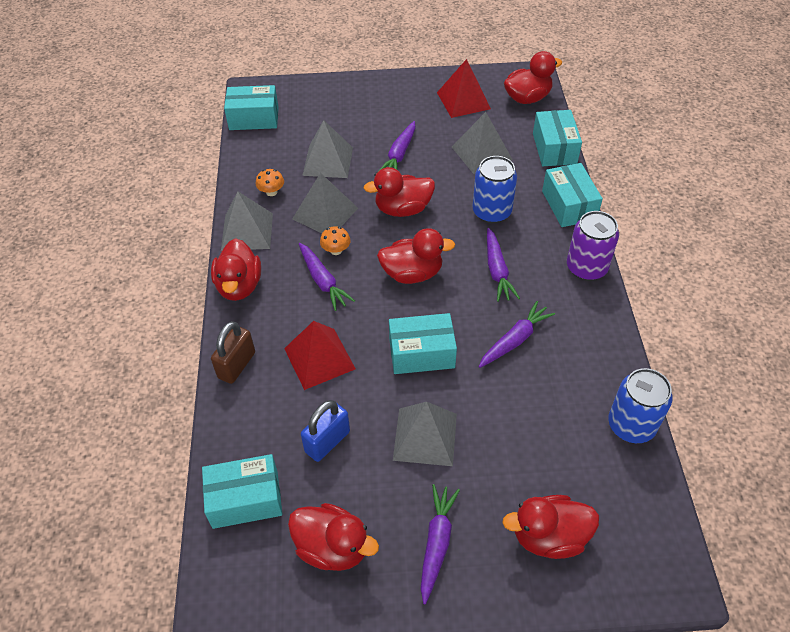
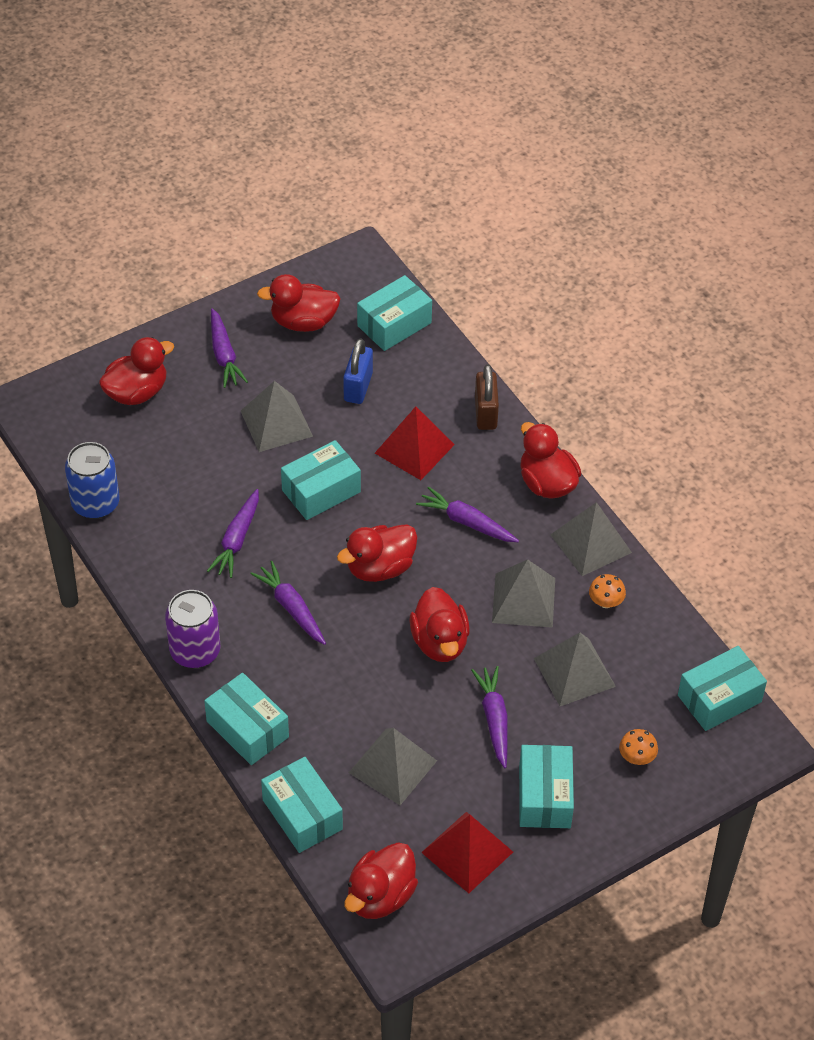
camera: 150 degrees right, 0 degrees up
(336, 250) = (478, 561): orange mushroom -> orange mushroom (637, 757)
(399, 109) = (544, 796): none -> turquoise box
(402, 209) = (440, 642): red duck -> red duck turned 120 degrees clockwise
(491, 212) = (334, 681): blue can -> none

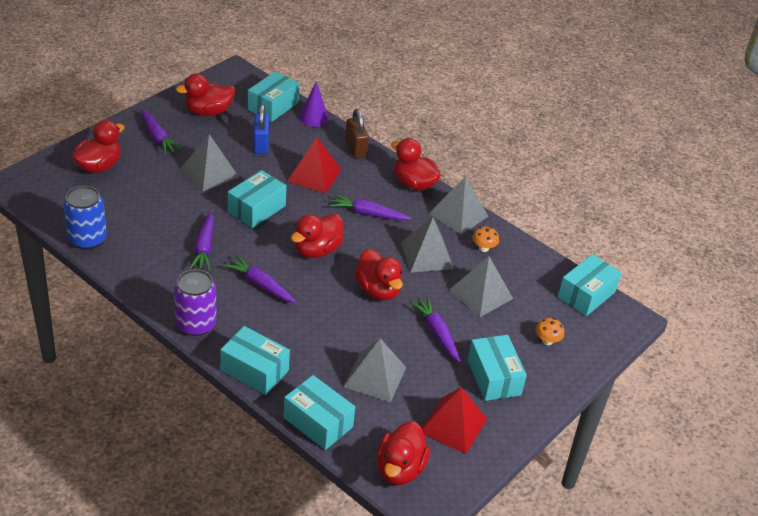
camera: 20 degrees left, 10 degrees down
(444, 352) = (314, 118): none -> purple cone

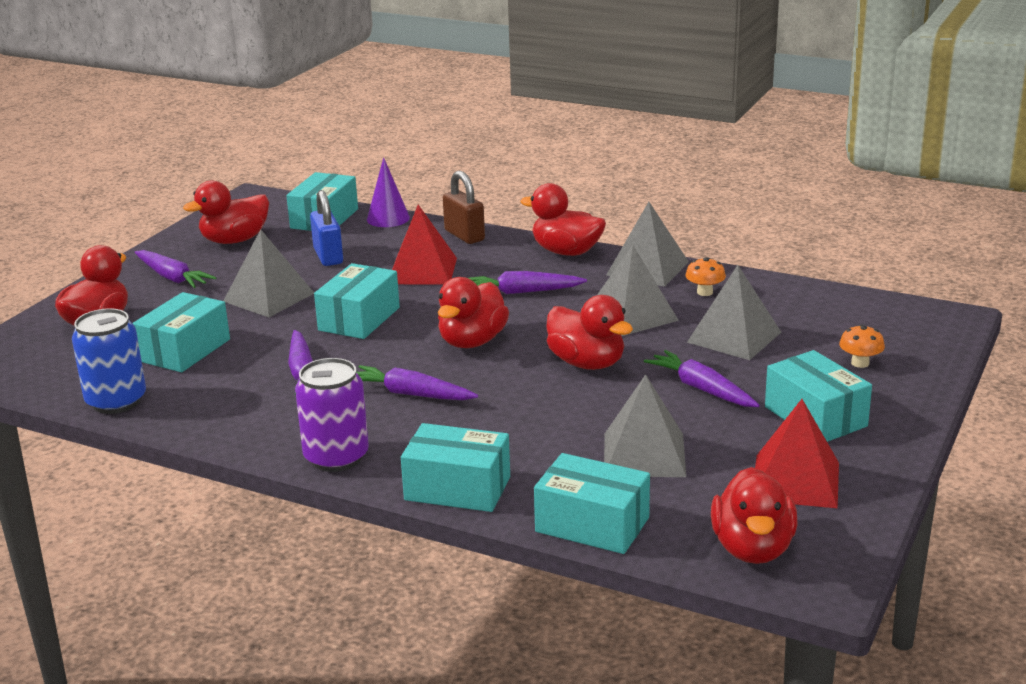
camera: 10 degrees left, 15 degrees down
(586, 295) = (876, 308): turquoise box -> turquoise box (185, 350)

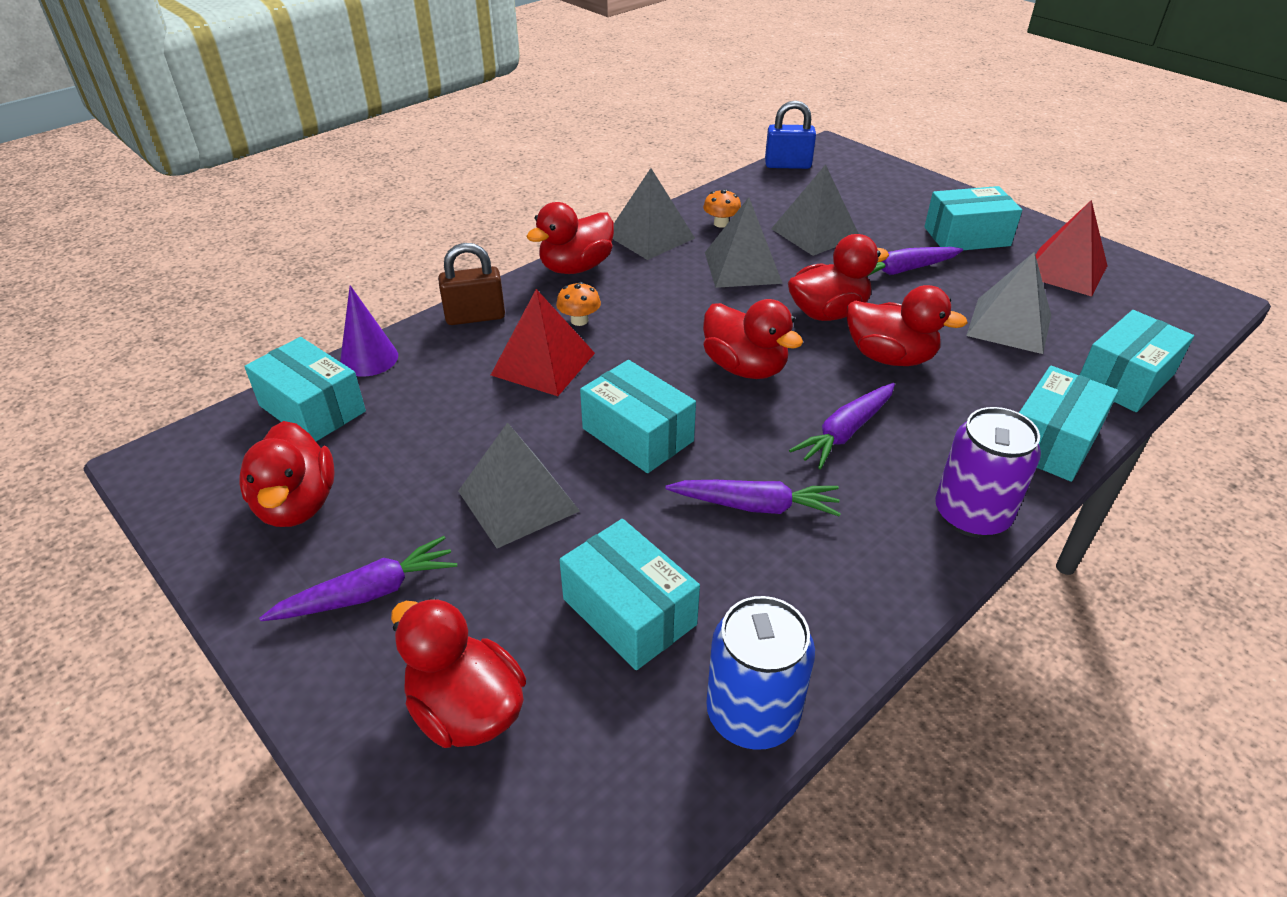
camera: 70 degrees left, 15 degrees up
(328, 256) = (437, 427): blue padlock -> blue padlock (787, 165)
(522, 292) = (649, 313): purple carrot -> none
(752, 549) = (1165, 314): red duck -> red duck (890, 357)
(860, 363) = (887, 197): orange mushroom -> orange mushroom (579, 320)

